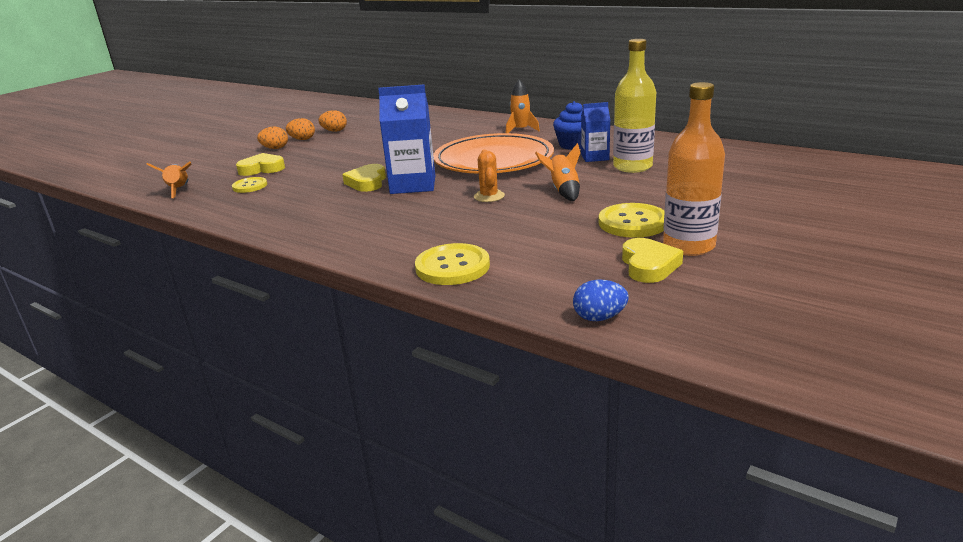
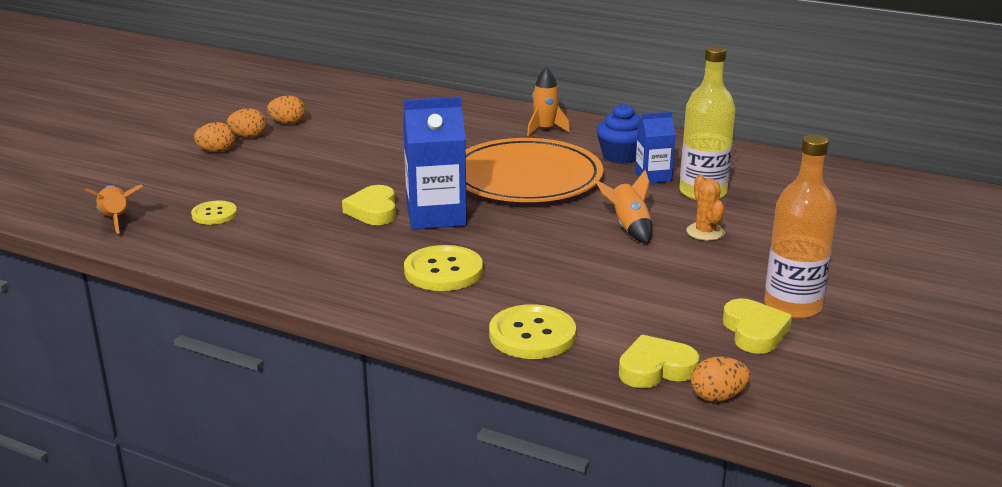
camera: 10 degrees left, 0 degrees up
(262, 169) = (216, 186): yellow heart -> yellow heart (655, 369)
(489, 196) = (540, 235): orange cactus -> orange cactus (705, 232)
(599, 318) = (717, 397): blue egg -> orange egg
(633, 223) = (723, 274): yellow button -> yellow button (443, 271)

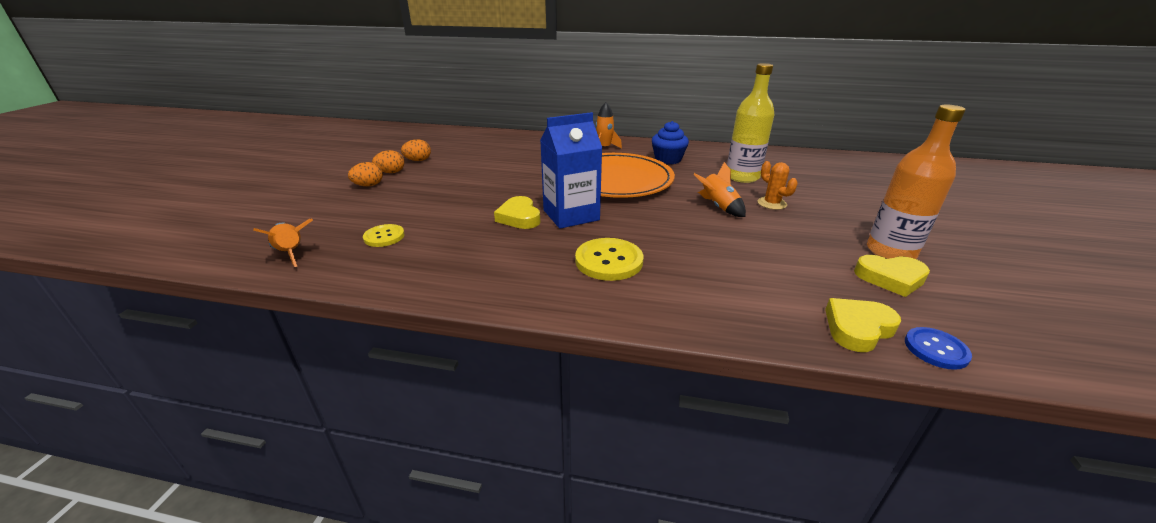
camera: 15 degrees left, 5 degrees up
(532, 335) = (728, 311): yellow button -> none
(653, 176) = (700, 170): blue carton -> none
(717, 397) = (936, 349): orange egg -> blue button
(754, 332) = (890, 278): yellow heart -> yellow heart turned 120 degrees clockwise

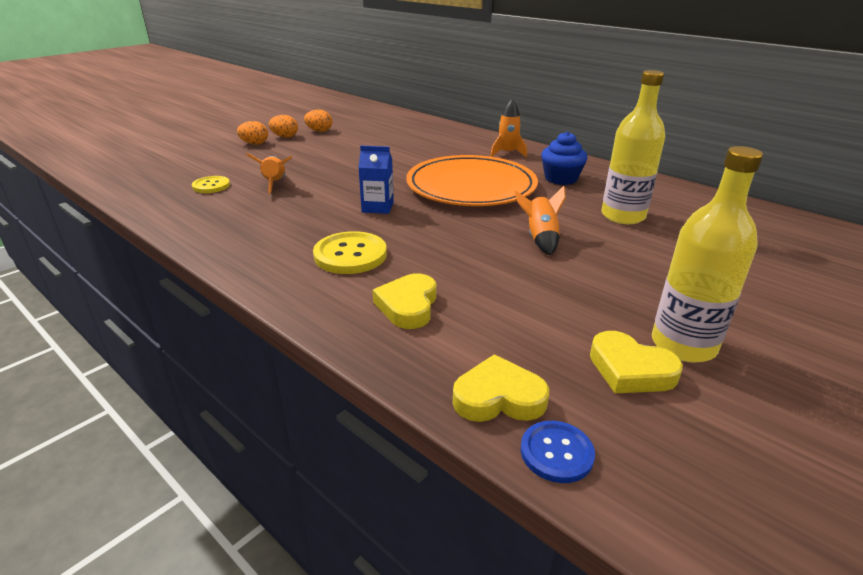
camera: 30 degrees right, 0 degrees up
(291, 253) = (140, 181): orange rocket -> orange rocket (275, 184)
(519, 217) = (331, 197): yellow heart -> yellow heart (408, 306)
(571, 215) = (377, 207): blue carton -> blue carton, size x0.59
(771, 203) = (612, 252): orange cactus -> none
(890, 252) = (683, 345): orange bottle -> yellow bottle

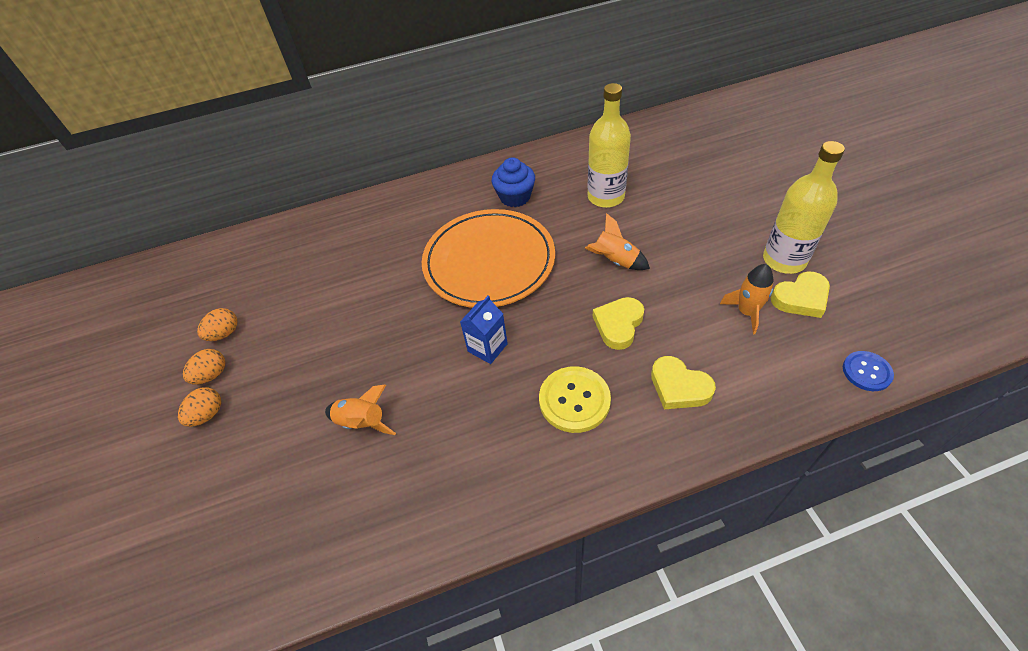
camera: 55 degrees left, 20 degrees up
(211, 186) = (318, 492): yellow button -> none
(498, 397) = (809, 377): yellow heart -> yellow heart (618, 325)
(507, 153) = (432, 204): orange rocket -> orange rocket (746, 312)

